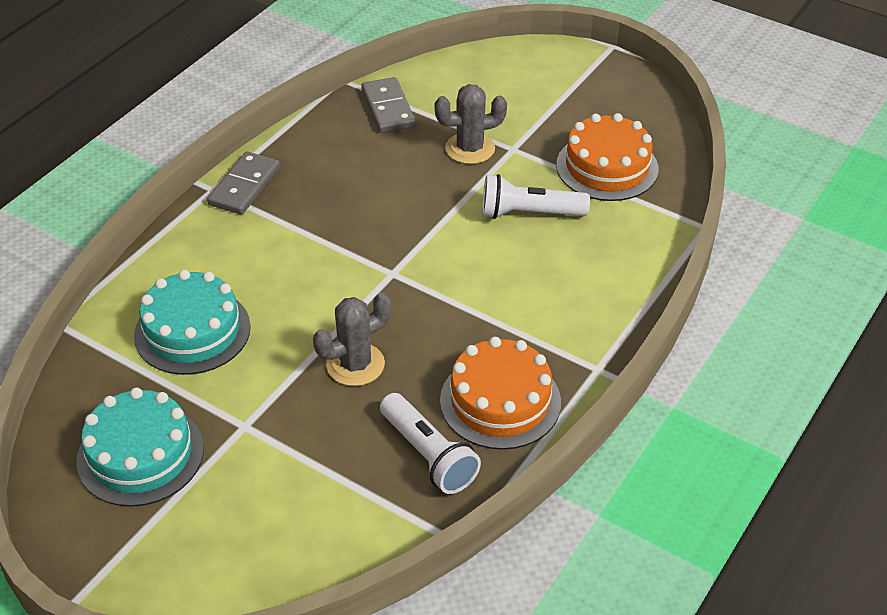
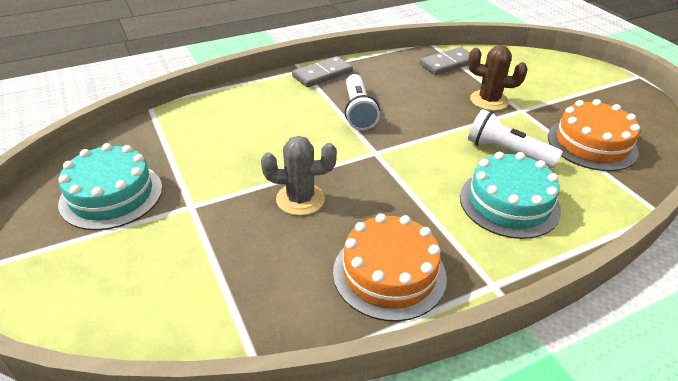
camera: 30 degrees right, 5 degrees down
(192, 331) = (217, 137): turquoise cake -> turquoise cake (509, 203)
(388, 108) = (448, 64): grey domino -> grey domino turned 45 degrees clockwise
(428, 455) = (298, 289): white flashlight -> white flashlight (358, 111)
(470, 148) = (489, 100): grey cactus -> brown cactus

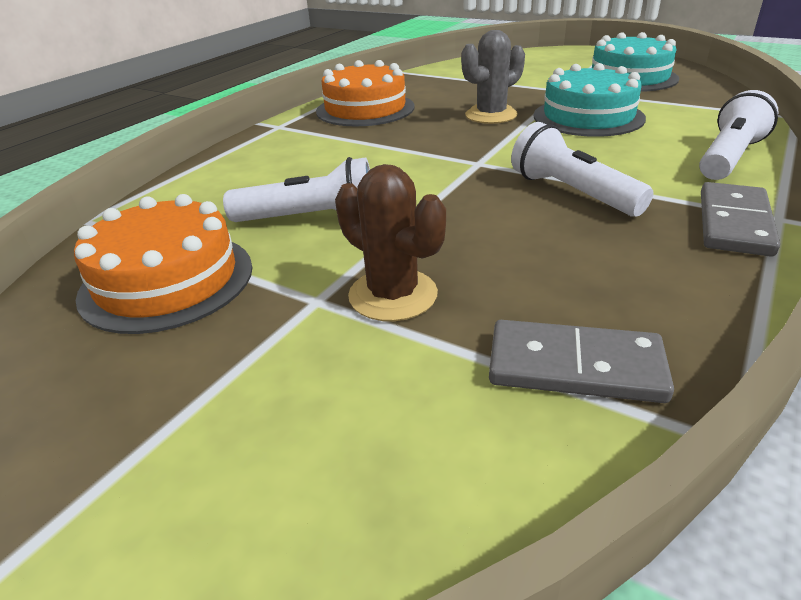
camera: 150 degrees right, 5 degrees down
(250, 97) = (729, 158): none -> white flashlight
(448, 64) = (575, 366): grey domino -> grey domino turned 75 degrees clockwise
(489, 100) = (393, 295): brown cactus -> brown cactus turned 60 degrees clockwise
(509, 203) = (285, 171): turquoise cake -> turquoise cake (588, 117)

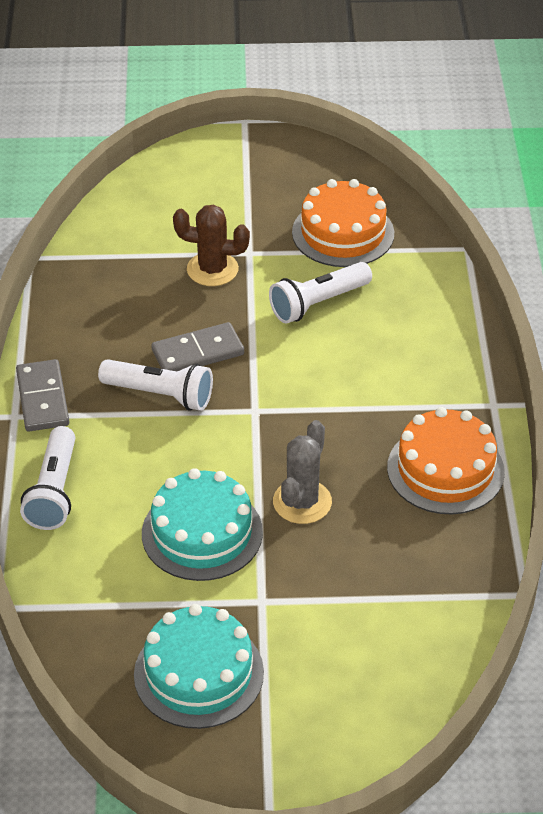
camera: 145 degrees right, 10 degrees up
(575, 366) = (102, 265): grey domino -> grey domino (198, 352)

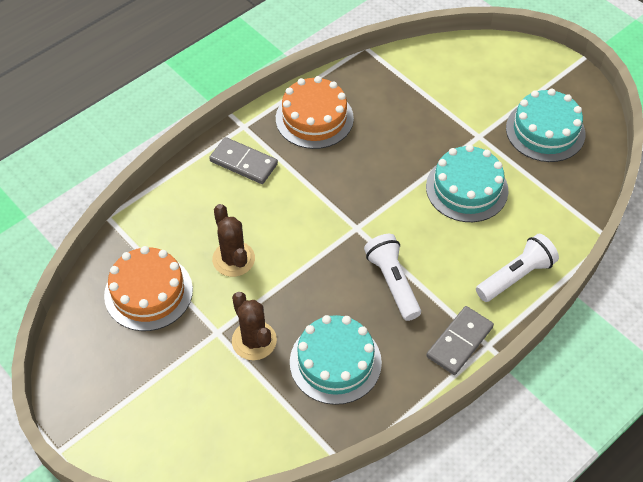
camera: 130 degrees left, 10 degrees up
(128, 306) = (335, 362): none -> turquoise cake
(198, 352) = (339, 290): grey domino -> grey domino (243, 162)
(302, 502) = (400, 161): grey cactus -> none
(318, 303) = (233, 259): white flashlight -> brown cactus

